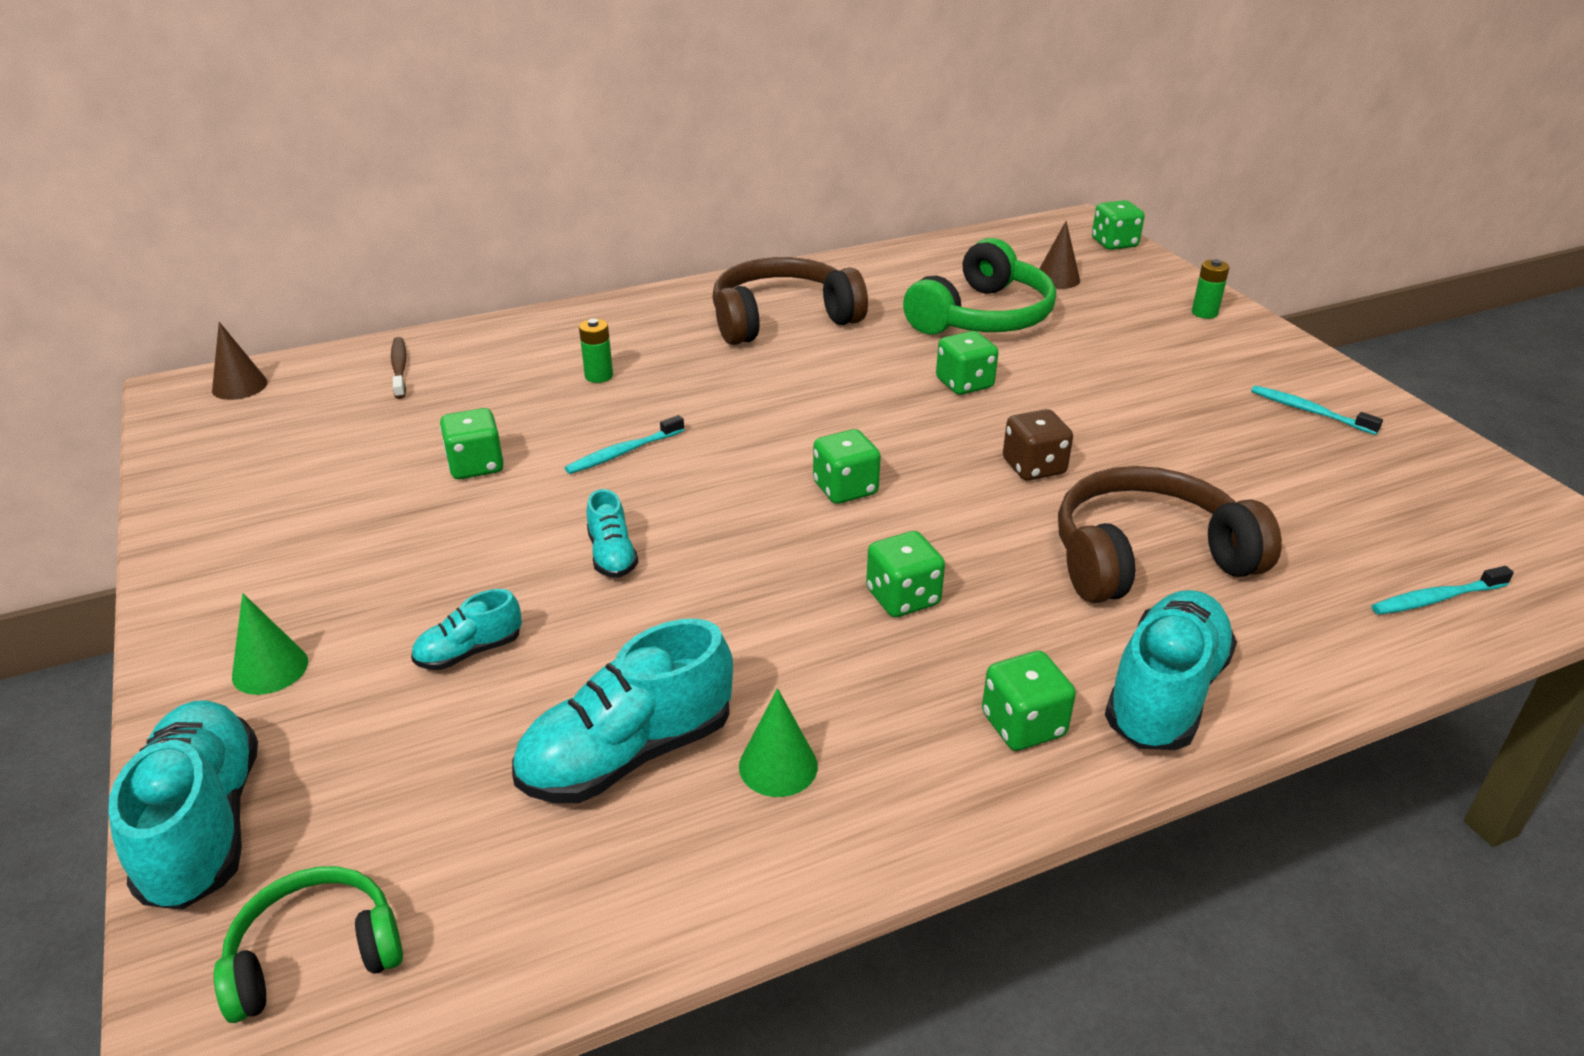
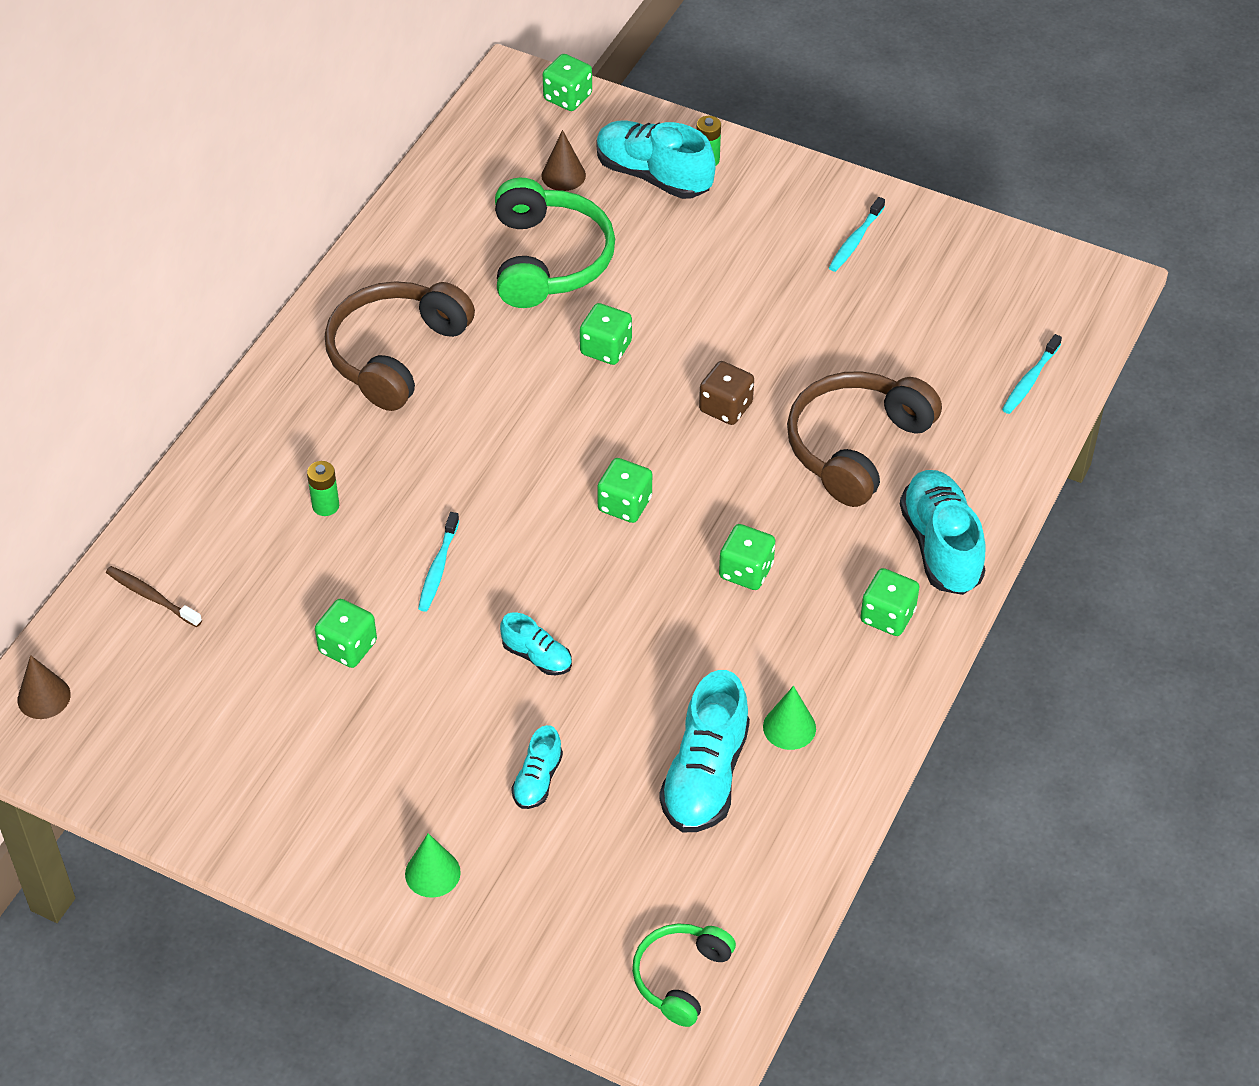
camera: 40 degrees left, 15 degrees up
(204, 825) = (533, 971): turquoise shoe -> turquoise shoe (653, 175)
(1309, 411) = (855, 240): turquoise toothbrush -> turquoise toothbrush turned 60 degrees counterclockwise

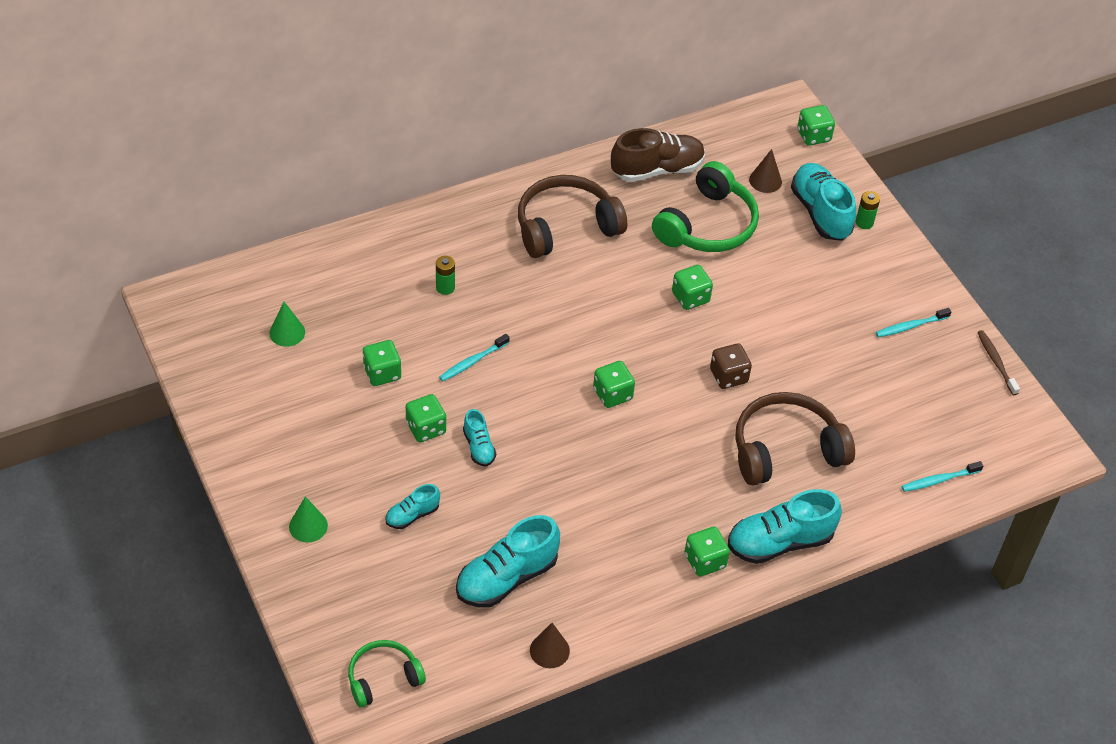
camera: 35 degrees right, 0 degrees up
(44, 697) = (204, 296): brown cone -> brown cone (549, 650)
(151, 597) = (307, 278): brown toothbrush -> brown toothbrush (996, 362)
(436, 231) = (657, 169): none -> brown shoe
(746, 571) = (646, 478): green dice -> green dice (426, 428)
(789, 727) = (582, 584): green cone -> green cone (287, 332)
(941, 546) = (779, 542): turquoise shoe -> turquoise shoe turned 135 degrees counterclockwise

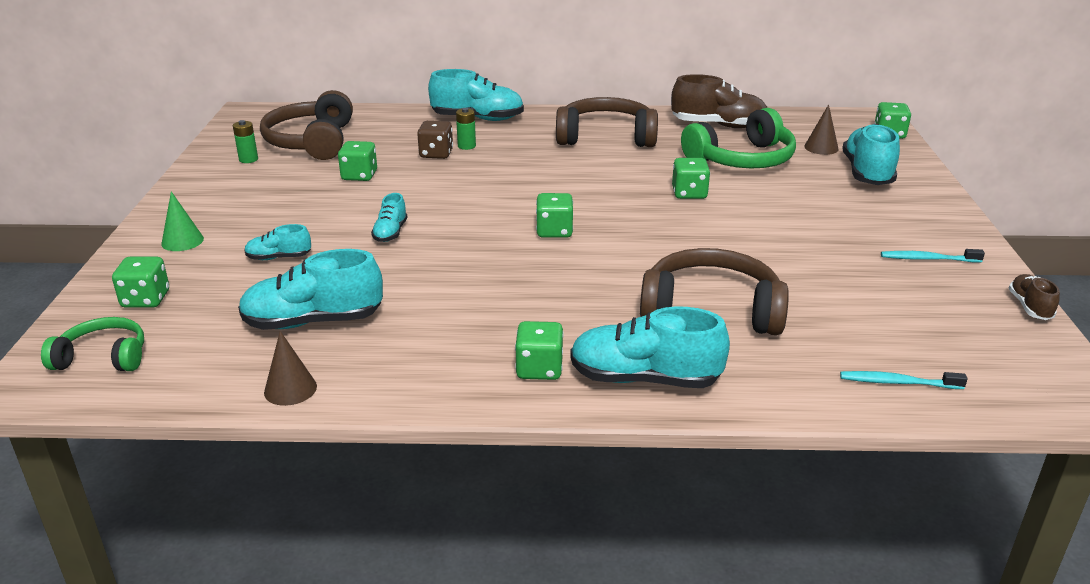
camera: 30 degrees right, 20 degrees down
(287, 332) = (312, 142): green cone -> brown headphones
(420, 233) = (478, 119): none -> turquoise shoe
(426, 428) = (357, 212): green dice -> green dice (145, 299)
(472, 362) = (443, 186): turquoise toothbrush -> none
(728, 376) = (687, 246): brown dice -> brown dice (436, 154)
(864, 222) = (912, 187): green battery -> green battery (248, 159)
(996, 362) = (1029, 307): brown toothbrush -> brown shoe

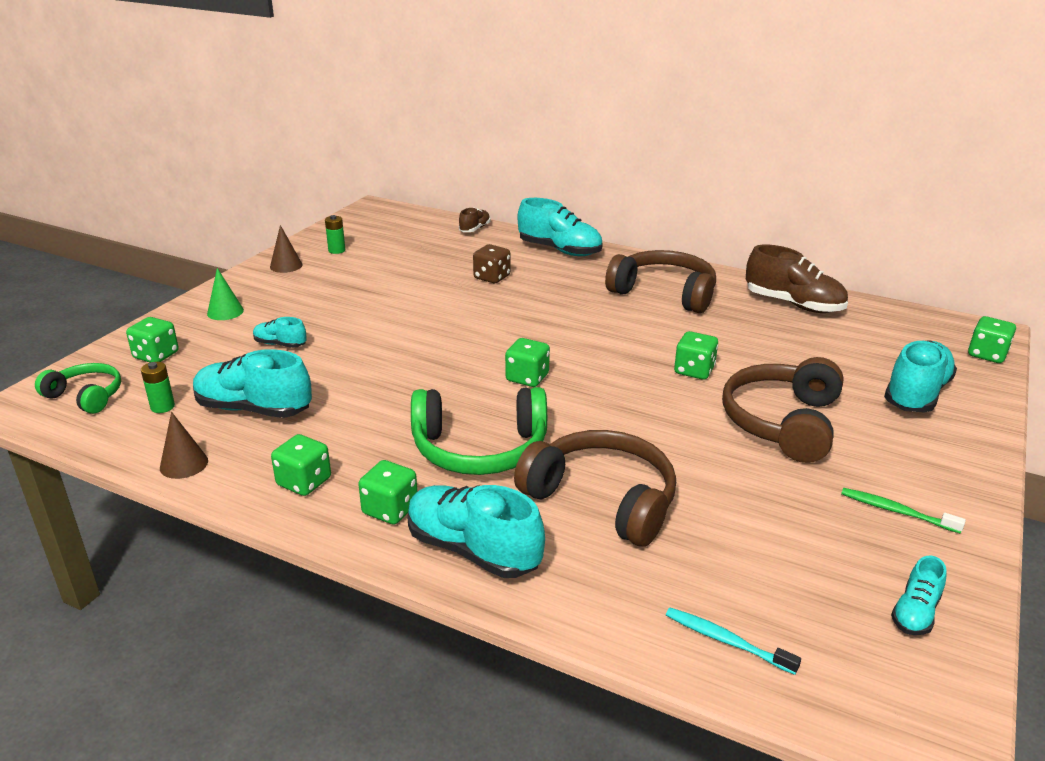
camera: 25 degrees right, 0 degrees up
(312, 142) = (400, 244): brown headphones -> brown headphones (782, 422)
(359, 176) = (409, 284): green dice -> green dice (304, 482)
(390, 233) = (386, 344): turquoise shoe -> turquoise shoe (915, 613)
(466, 146) = (525, 275): green battery -> green battery (162, 407)
(742, 159) = (785, 347): green headphones -> green headphones (479, 448)
(821, 147) = (888, 353): brown cone -> brown cone (286, 266)
(928, 259) = (896, 511): turquoise toothbrush -> green toothbrush
(1029, 307) = (973, 605): brown shoe -> brown shoe (475, 229)

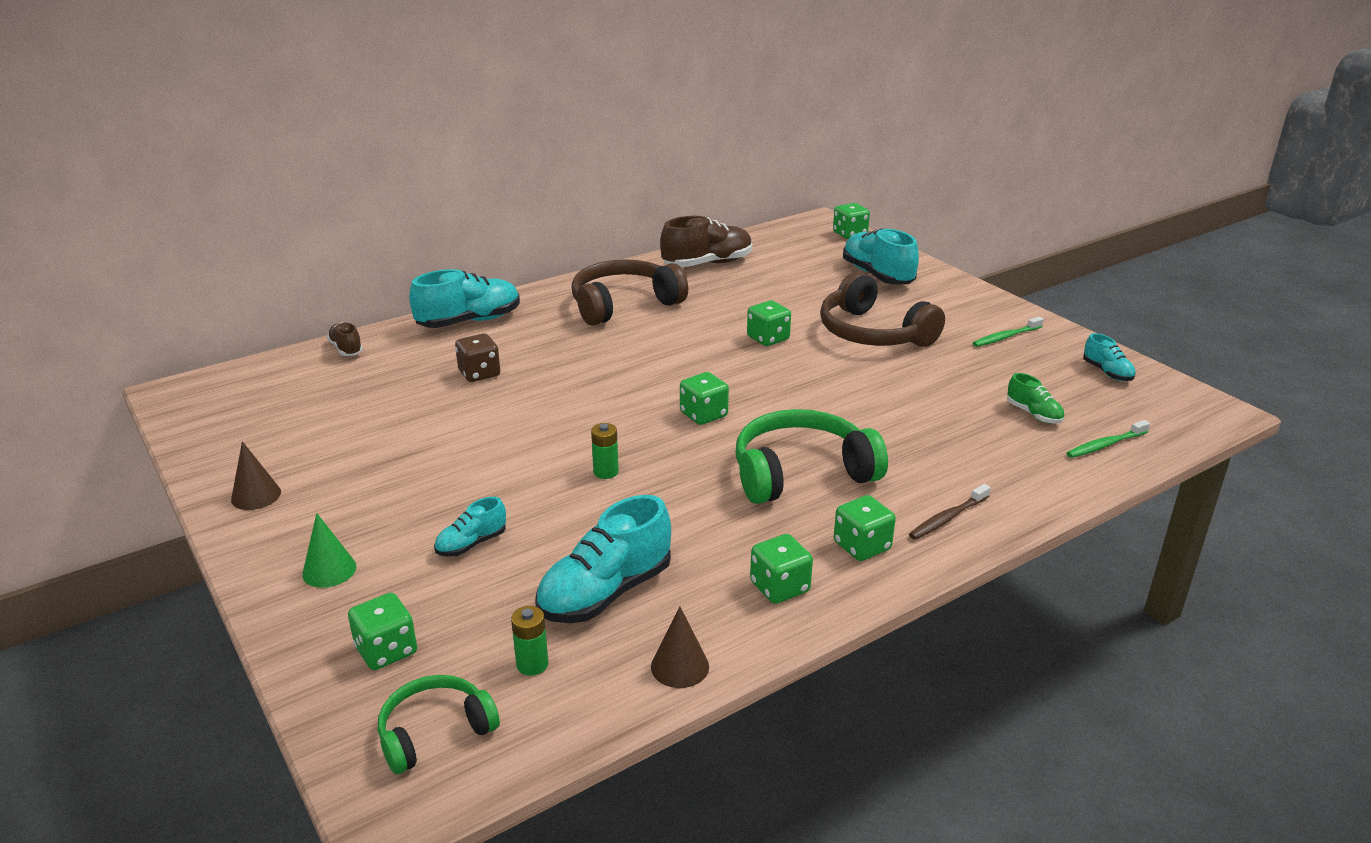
camera: 60 degrees left, 0 degrees up
(336, 250) = (266, 449): green battery -> green battery (606, 472)
(473, 550) = (947, 518): turquoise shoe -> brown toothbrush
(479, 448) = (801, 473): green headphones -> green headphones turned 135 degrees counterclockwise
(602, 499) = (918, 438): brown headphones -> none
(726, 641) = (1105, 445): turquoise toothbrush -> green toothbrush
(736, 568) = (1033, 414): none -> green shoe

